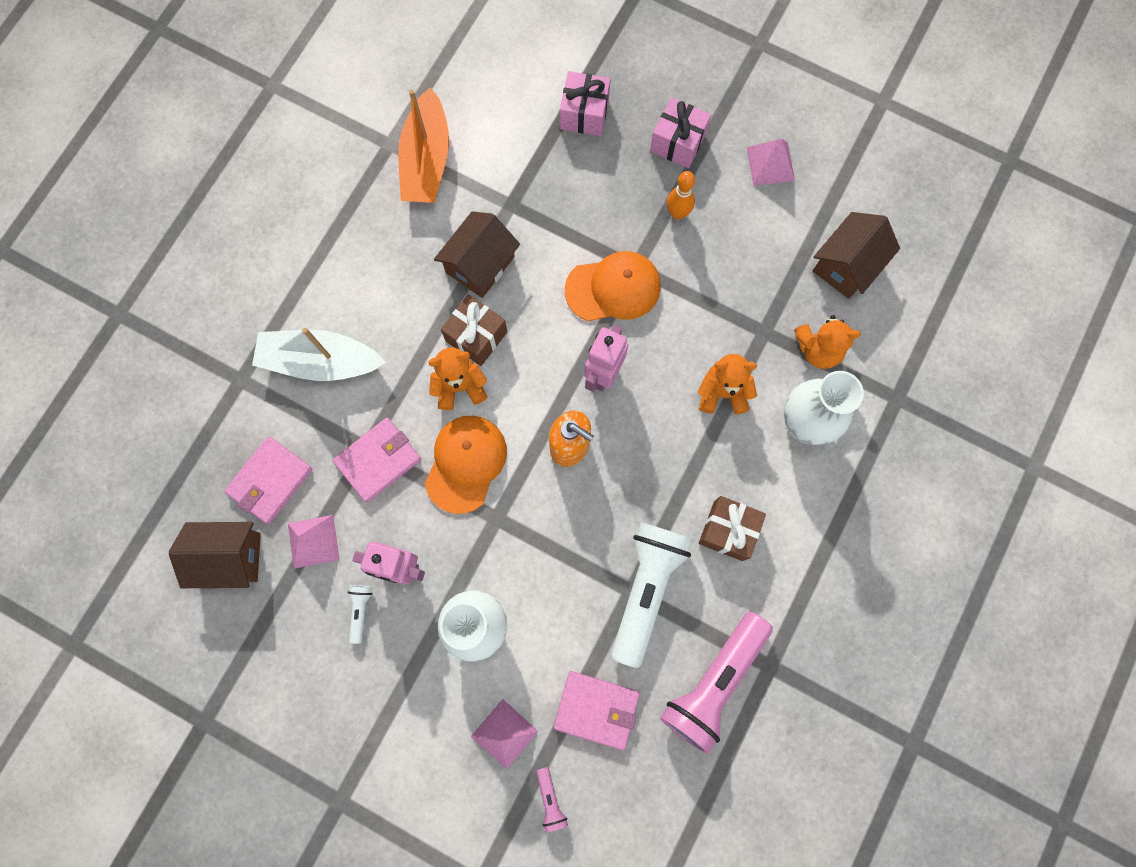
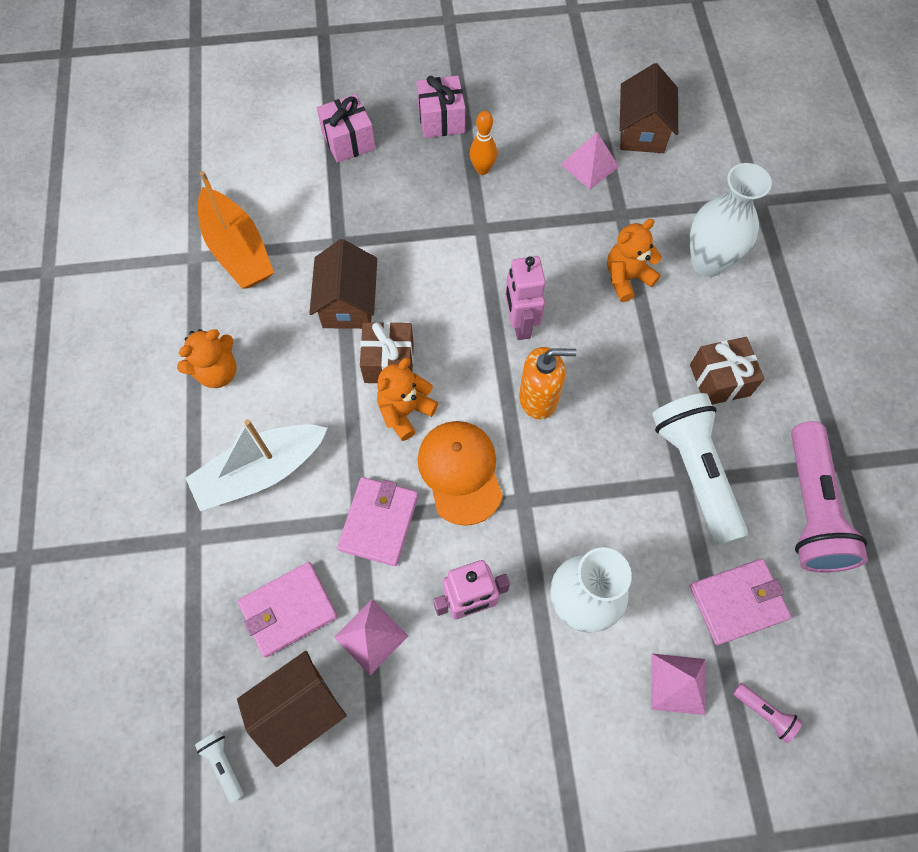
camera: 35 degrees left, 10 degrees down
(270, 481) = (288, 610): pink wallet -> pink wallet turned 60 degrees clockwise
(360, 611) = (463, 668): white flashlight -> white flashlight (223, 764)
(613, 288) = (475, 254): orange cap -> none
(770, 164) = (525, 94): pink pyramid -> pink pyramid (589, 165)
(818, 349) = (672, 202): orange teddy bear -> orange teddy bear (217, 372)

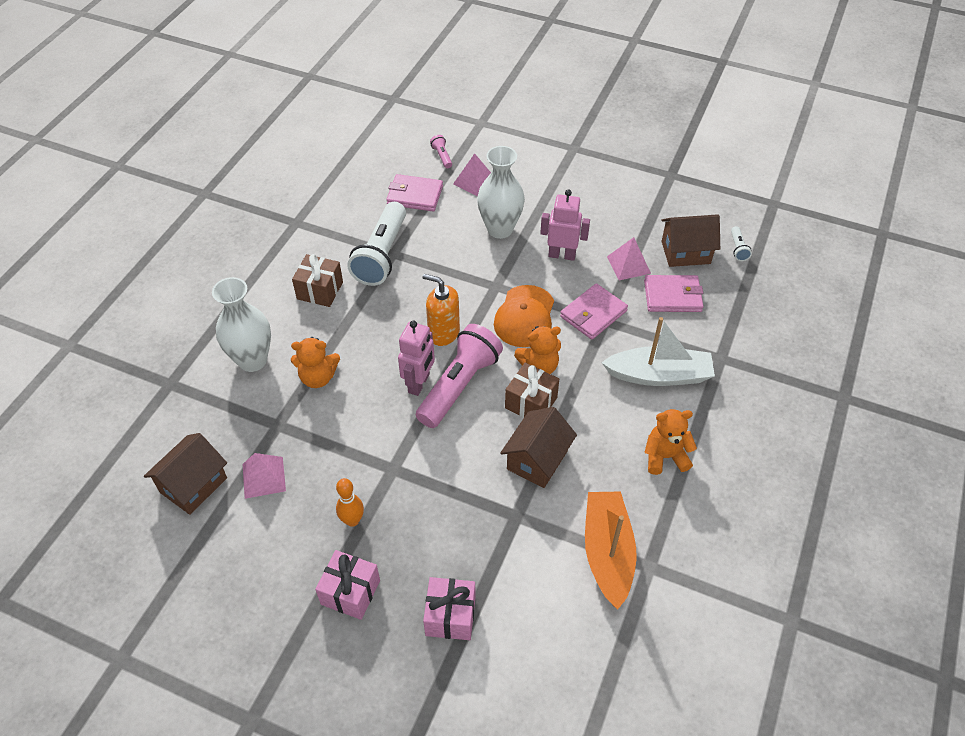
camera: 150 degrees left, 15 degrees down
(810, 509) = (335, 212): pink flashlight -> pink flashlight (459, 385)

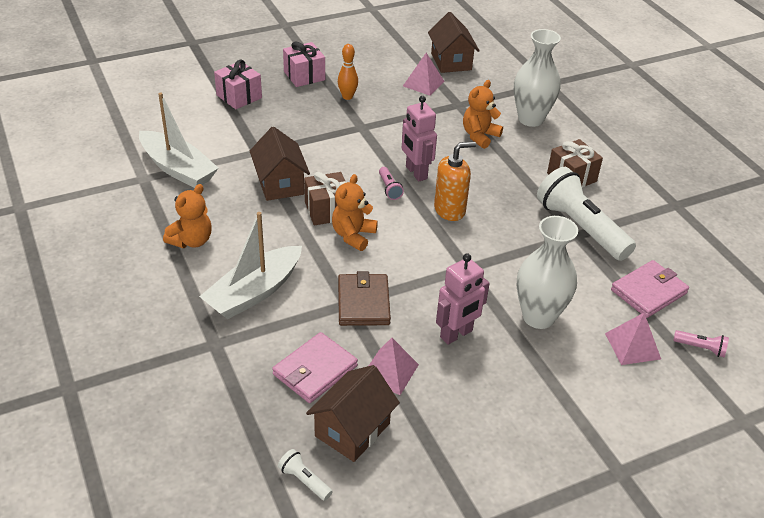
camera: 130 degrees right, 10 degrees down
(459, 385) = (389, 188): pink flashlight -> pink flashlight, size x0.41
(524, 316) = (412, 261): orange cap -> none
(593, 314) = (363, 302): pink wallet -> brown wallet
(607, 553) = (178, 169): orange boat -> white boat

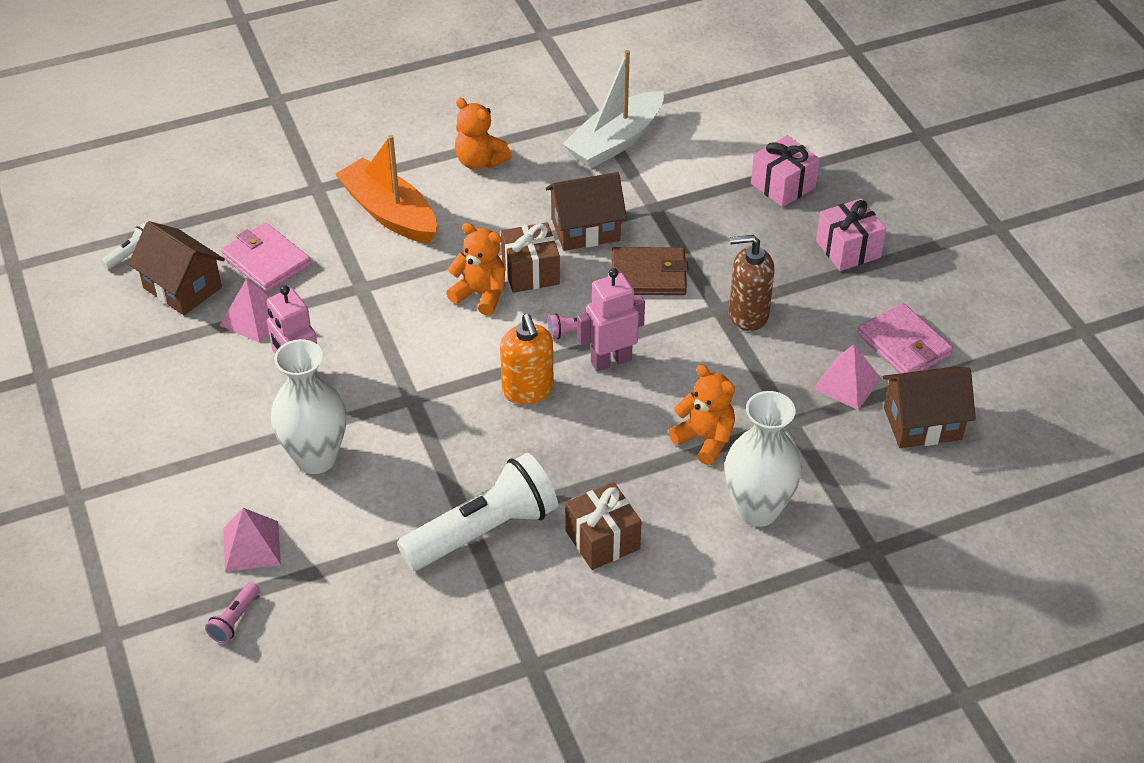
camera: 95 degrees right, 5 degrees up
(254, 292) = (389, 213): white boat -> orange boat
(347, 97) = (796, 295): orange bowling pin -> none
(363, 302) = (362, 300): brown wallet -> brown wallet (648, 275)
(367, 116) = (748, 315): none -> brown soap dispenser
(648, 292) = (345, 585): pink wallet -> pink wallet (903, 345)

